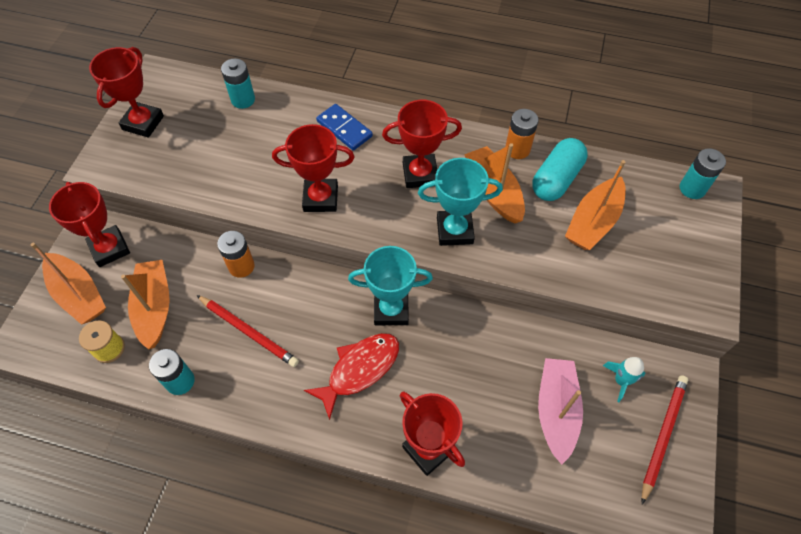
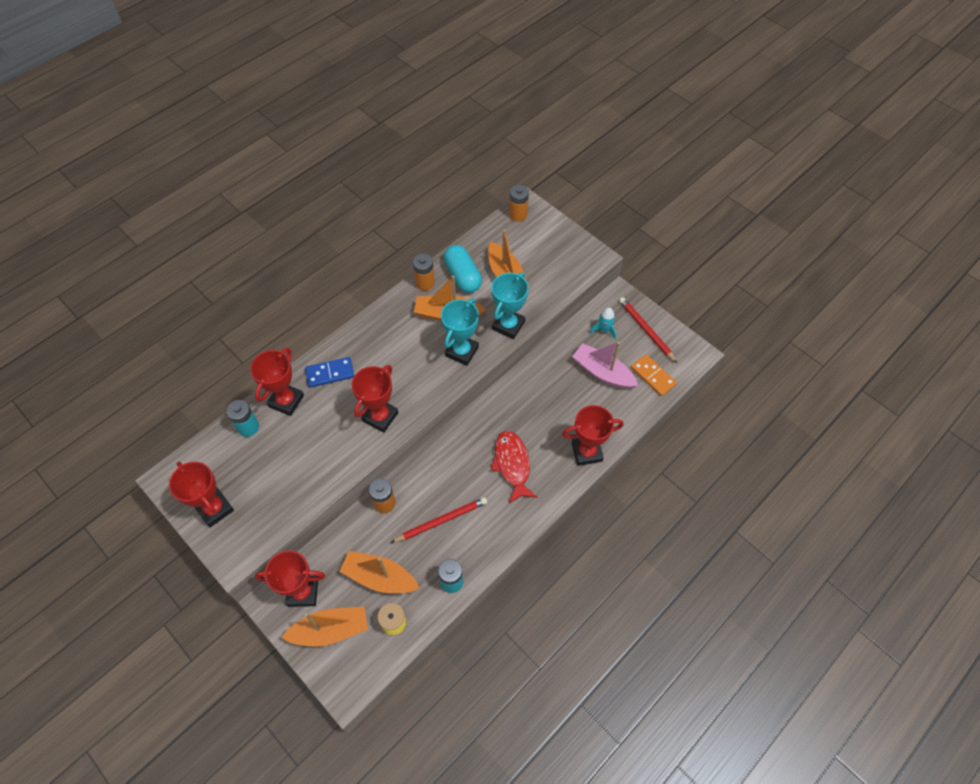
camera: 60 degrees left, 0 degrees up
(391, 310) = (481, 425): turquoise trophy -> turquoise trophy (508, 325)
(420, 174) = (404, 347): red trophy -> red trophy (286, 401)
(598, 481) = (653, 376): none -> orange domino
(692, 188) = (518, 215): turquoise battery -> orange battery

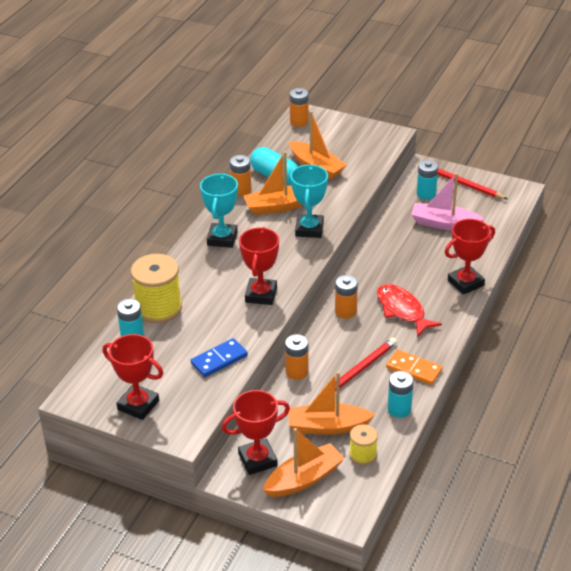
camera: 20 degrees left, 20 degrees down
(286, 401) = (158, 308): red trophy -> yellow spool
(330, 373) = (190, 277): blue domino -> blue domino (219, 359)
(461, 447) = (345, 311): none -> orange battery
(508, 325) = (341, 200): turquoise trophy -> turquoise trophy (222, 238)
(604, 330) = (426, 194): turquoise rocket -> turquoise battery
(653, 376) = (491, 215): orange domino -> orange domino (414, 369)

